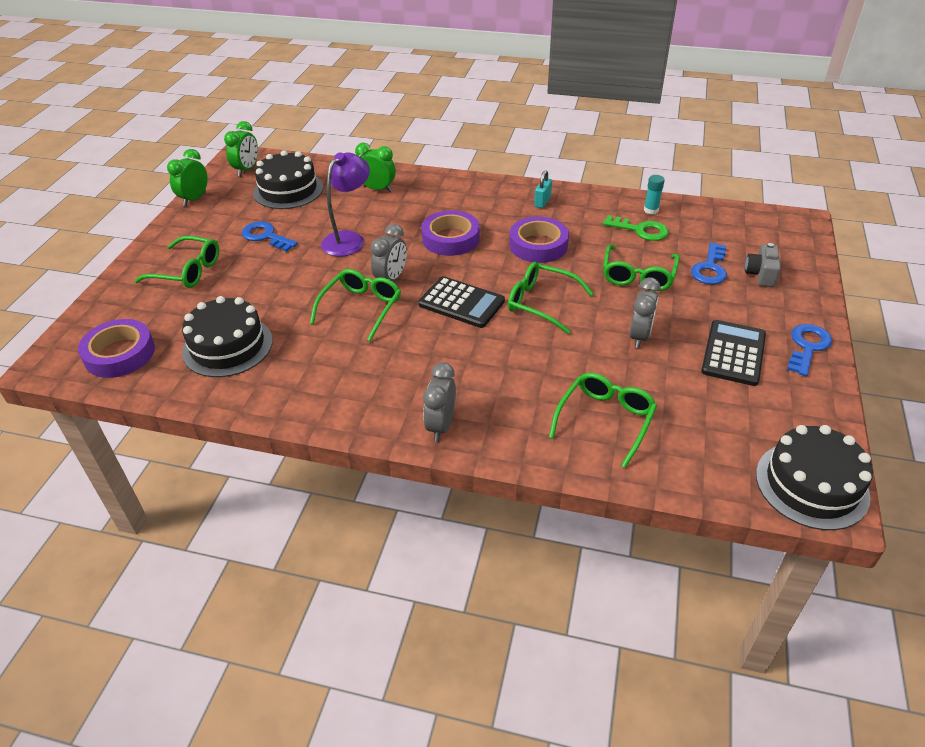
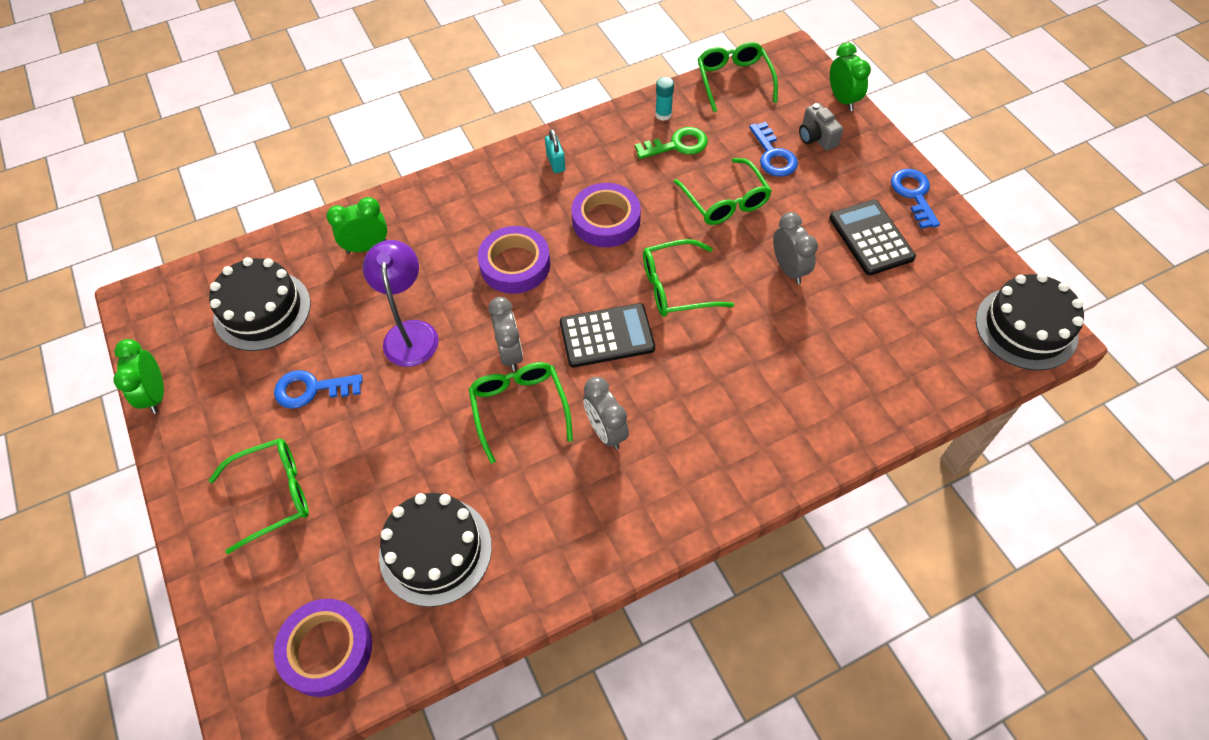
camera: 40 degrees left, 15 degrees up
(247, 169) = (173, 312): green clock -> green clock (842, 100)
(441, 425) = (728, 481): grey clock -> grey clock (606, 431)
(605, 420) = (844, 375): green glasses -> green glasses (734, 80)

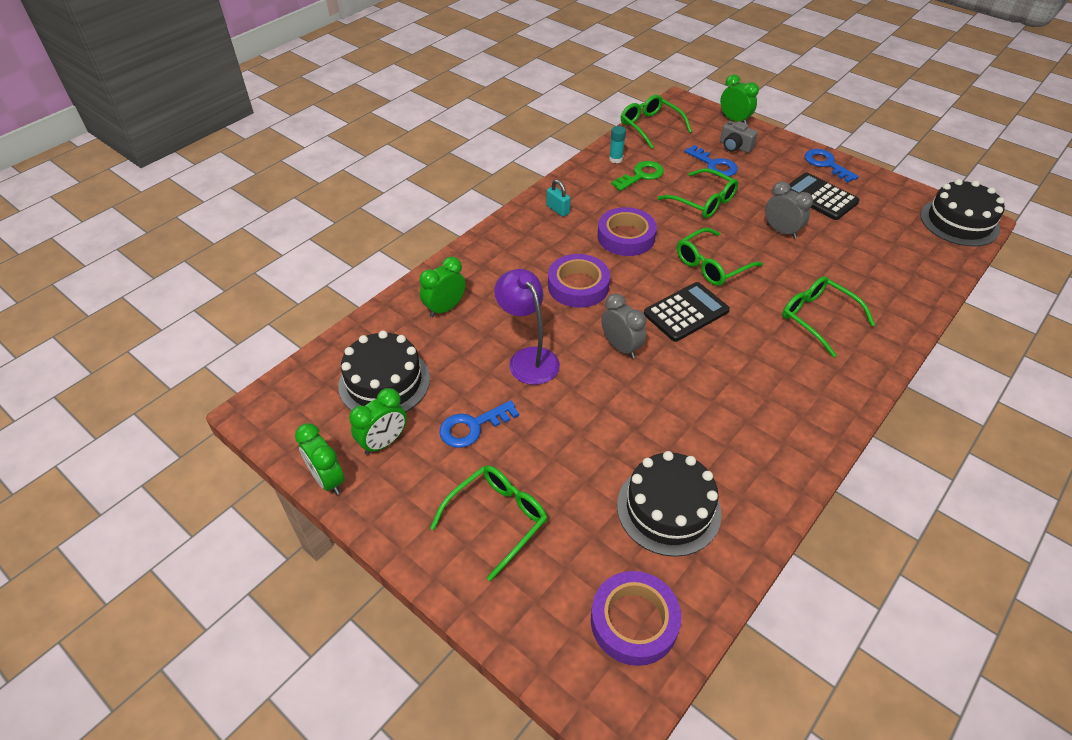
camera: 25 degrees left, 10 degrees down
(224, 375) = (384, 442): none -> green clock
(519, 408) = (657, 383): green glasses -> green glasses (817, 318)
(606, 431) = (735, 376): grey clock -> none

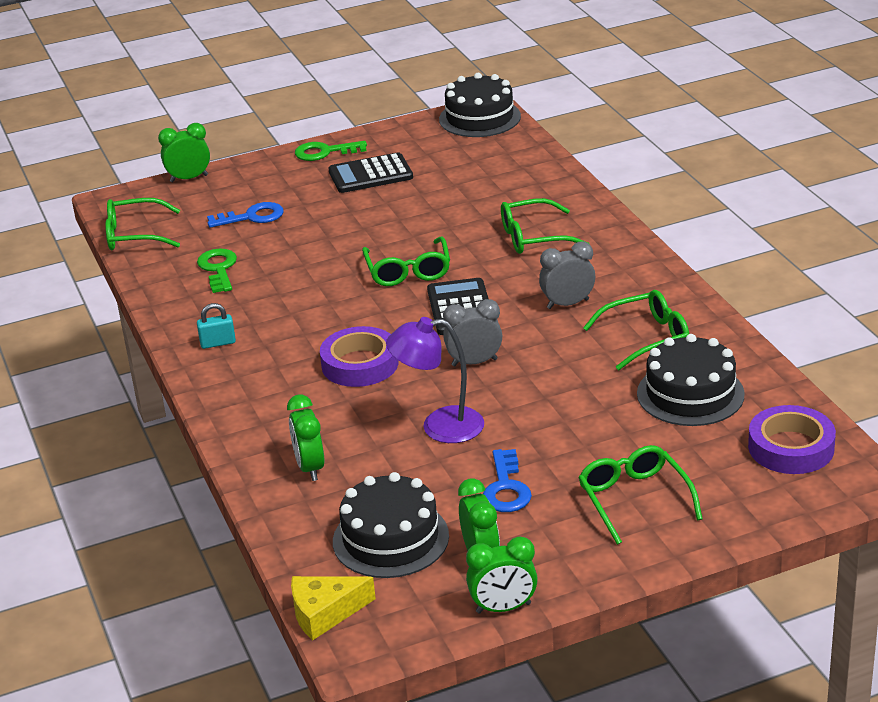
camera: 60 degrees left, 15 degrees down
(292, 379) = (325, 613): none -> yellow cheese
(616, 159) = (169, 277): turquoise glue stick -> none
(626, 237) = (312, 310): purple tape -> none
(703, 201) = (306, 243): green glasses -> green glasses (647, 338)
(735, 147) = (235, 194): grey camera -> none
(781, 231) = (398, 214): grey clock -> grey clock (567, 304)
(826, 164) = (324, 152): blue key -> green key

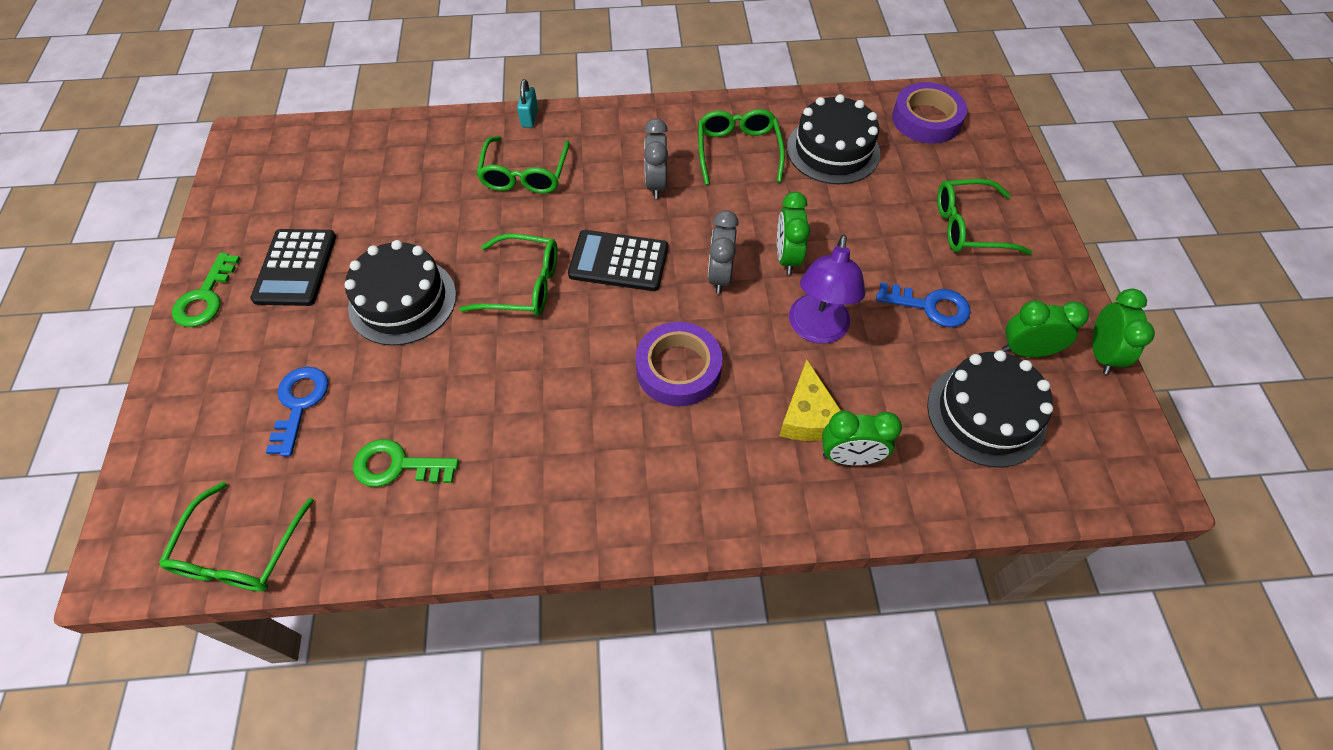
camera: 75 degrees left, 25 degrees up
(189, 178) = (141, 456): green clock -> green clock (787, 257)
(218, 343) = (566, 499): turquoise padlock -> turquoise padlock (529, 117)
(325, 613) = (1091, 497): yellow cheese -> yellow cheese (808, 416)
(479, 118) = (255, 150): black cake -> black cake (402, 301)

